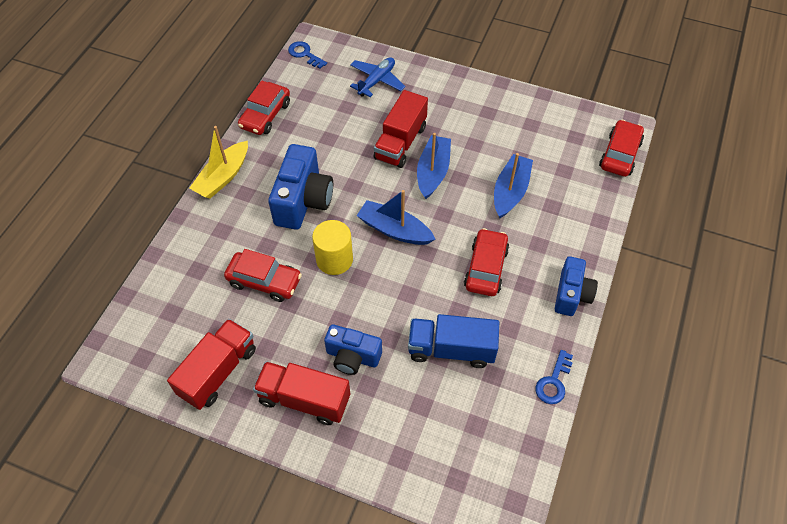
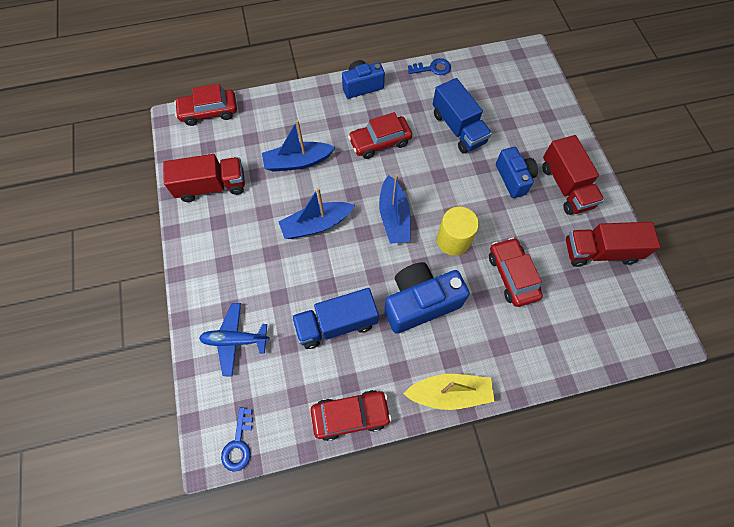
camera: 125 degrees left, 10 degrees up
(335, 141) = (336, 324): none -> blue truck
(400, 142) = (301, 268): red truck -> red truck (211, 186)

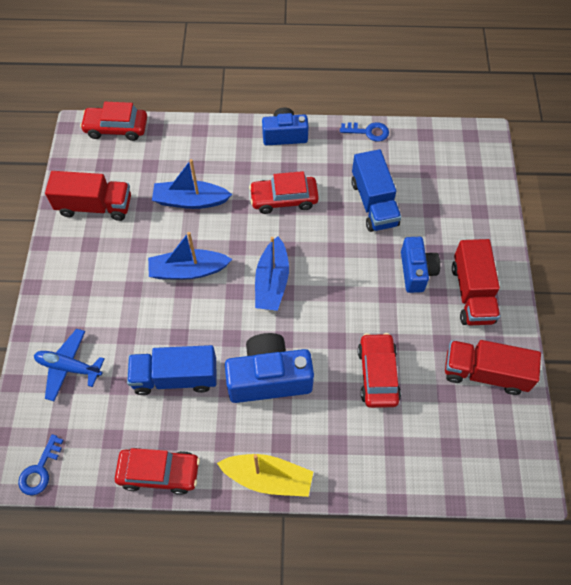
camera: 15 degrees right, 5 degrees down
(453, 240) = (327, 321): yellow cylinder -> none

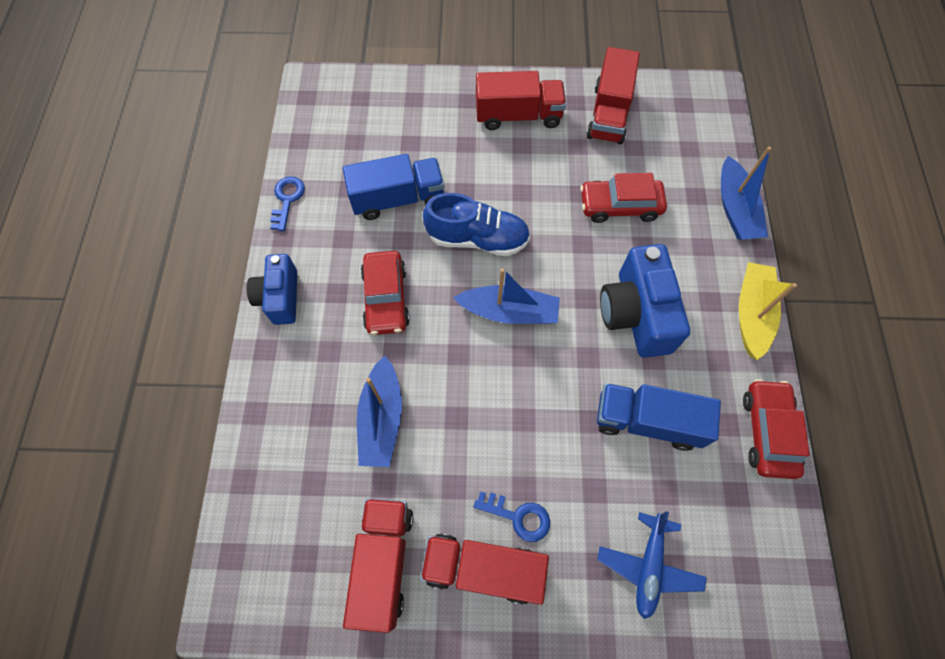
camera: 90 degrees left, 5 degrees up
(40, 470) = (793, 585): blue key -> blue key (518, 516)
(83, 262) = (483, 569): none -> red truck
(116, 128) = (233, 545): red car -> none
(175, 377) = (647, 421): blue truck -> blue truck turned 105 degrees clockwise
(188, 270) = (494, 415): blue boat -> blue boat (735, 209)
(338, 260) = (478, 239): none -> blue shoe
(416, 271) = (492, 163): blue camera -> none

